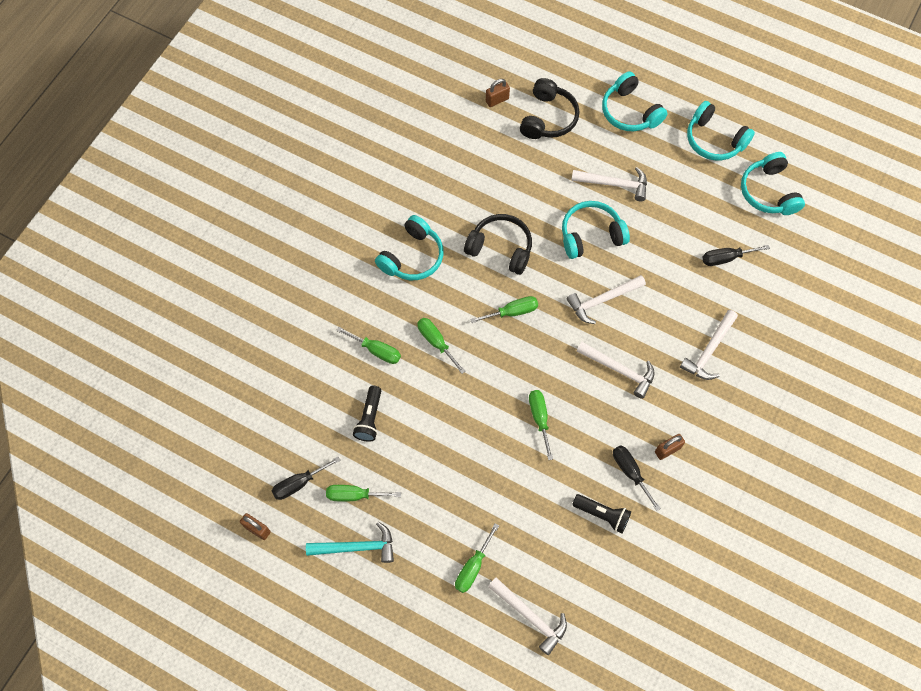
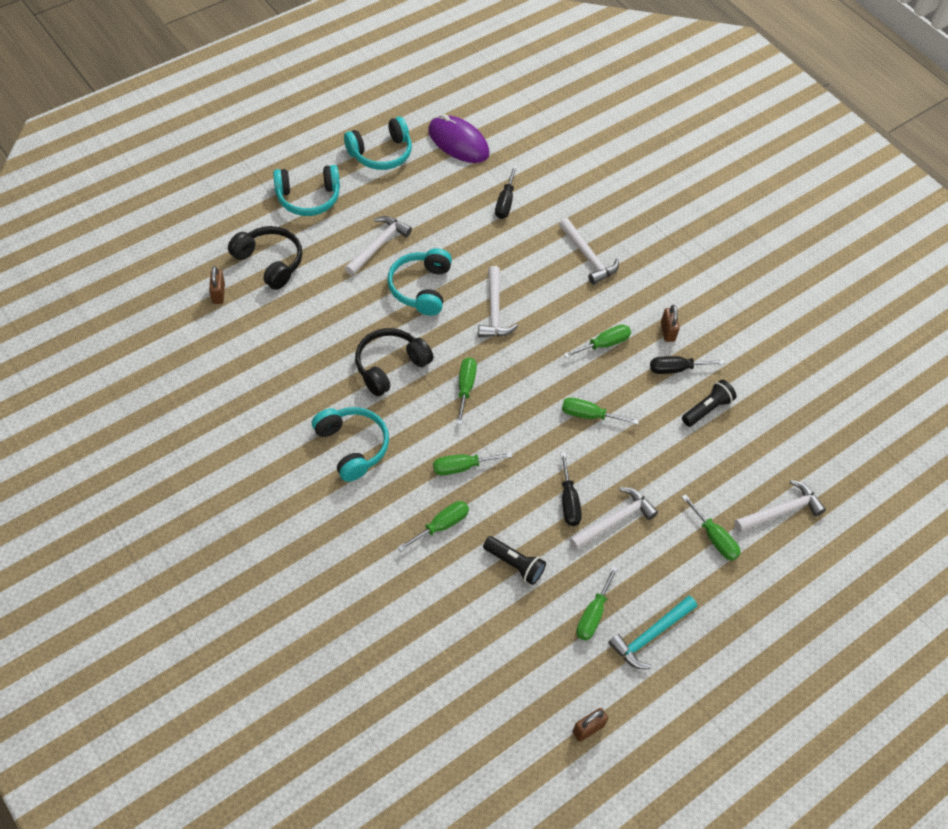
camera: 70 degrees left, 10 degrees down
(299, 483) = (555, 664): black screwdriver -> black screwdriver (568, 501)
(357, 547) = (650, 635): turquoise hammer -> turquoise hammer turned 150 degrees counterclockwise
(619, 370) = (572, 331): white hammer -> white hammer (615, 520)
(621, 402) = (604, 344): none -> green screwdriver
(768, 192) = (458, 142): turquoise headphones -> purple mouse

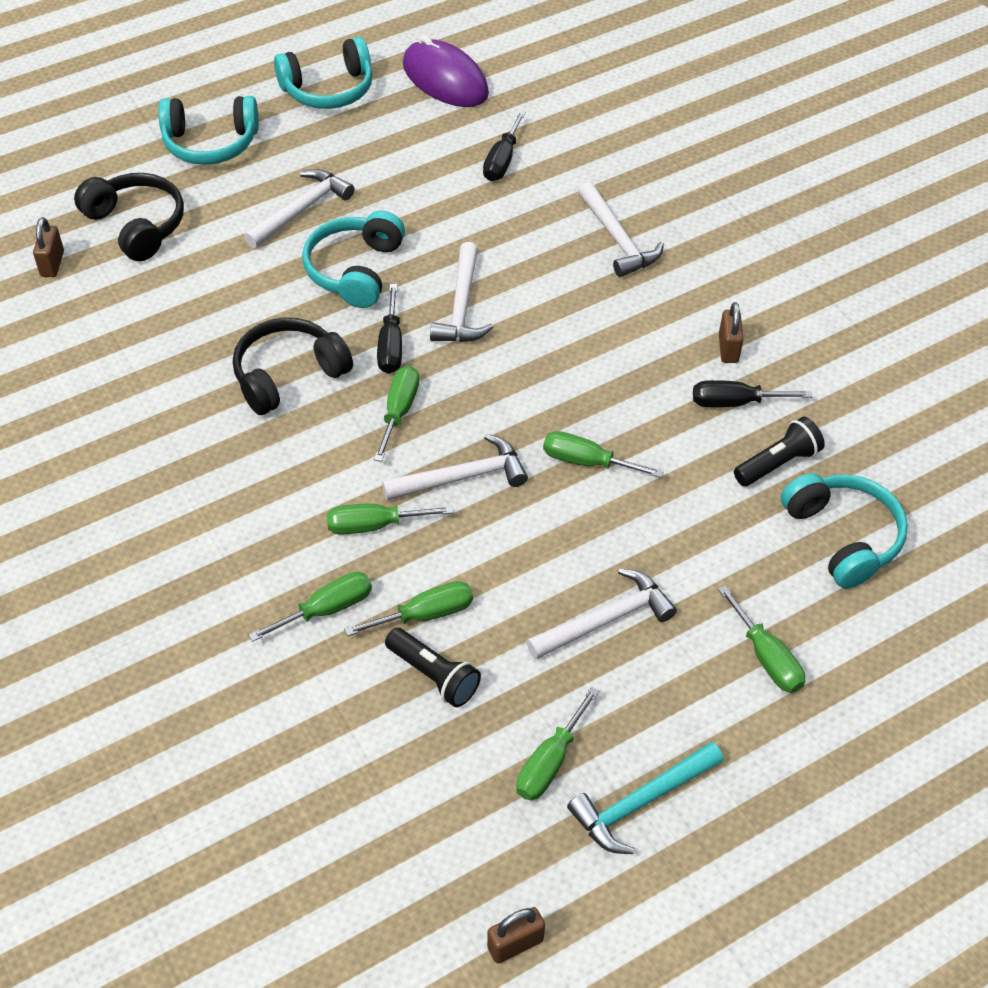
camera: 10 degrees right, 5 degrees down
(352, 446) = (209, 486): turquoise headphones -> turquoise headphones (843, 537)
(568, 501) = (535, 586): black screwdriver -> black screwdriver (391, 346)
(604, 344) = (625, 361): green screwdriver -> green screwdriver (425, 614)
(781, 511) = (883, 623): white hammer -> white hammer (462, 477)

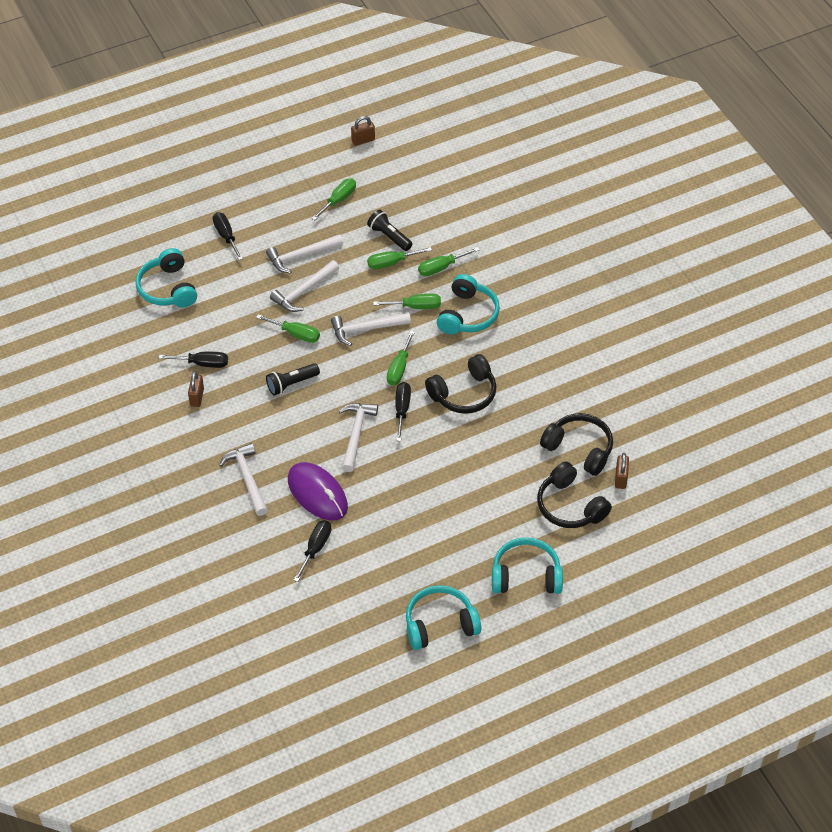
camera: 175 degrees left, 0 degrees up
(109, 301) = (579, 449): none -> black headphones
(302, 210) = (458, 513): white hammer -> white hammer (303, 291)
(355, 270) = (422, 463): turquoise headphones -> turquoise headphones (467, 315)
(445, 80) = (349, 630): purple mouse -> purple mouse (317, 493)
(641, 802) = (300, 184): turquoise hammer -> none
(766, 657) = (226, 236): green screwdriver -> black screwdriver
(778, 463) = (189, 328): black flashlight -> black flashlight (291, 384)

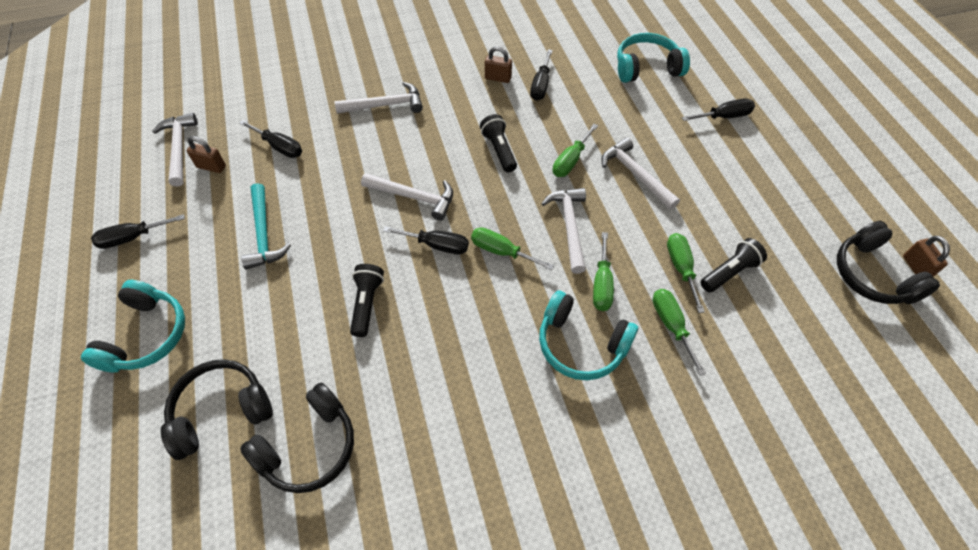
camera: 100 degrees right, 5 degrees up
(301, 256) = (693, 178): white hammer -> white hammer (179, 148)
(317, 493) = (346, 156): purple mouse -> none
(339, 200) = (793, 226): green screwdriver -> none
(416, 529) = (263, 234): none -> turquoise hammer
(440, 624) = (132, 238): turquoise headphones -> black screwdriver
(464, 393) = (445, 316): black headphones -> black headphones (872, 275)
(465, 442) = (367, 303): none -> black flashlight
(620, 478) = (236, 496): brown padlock -> brown padlock (211, 167)

